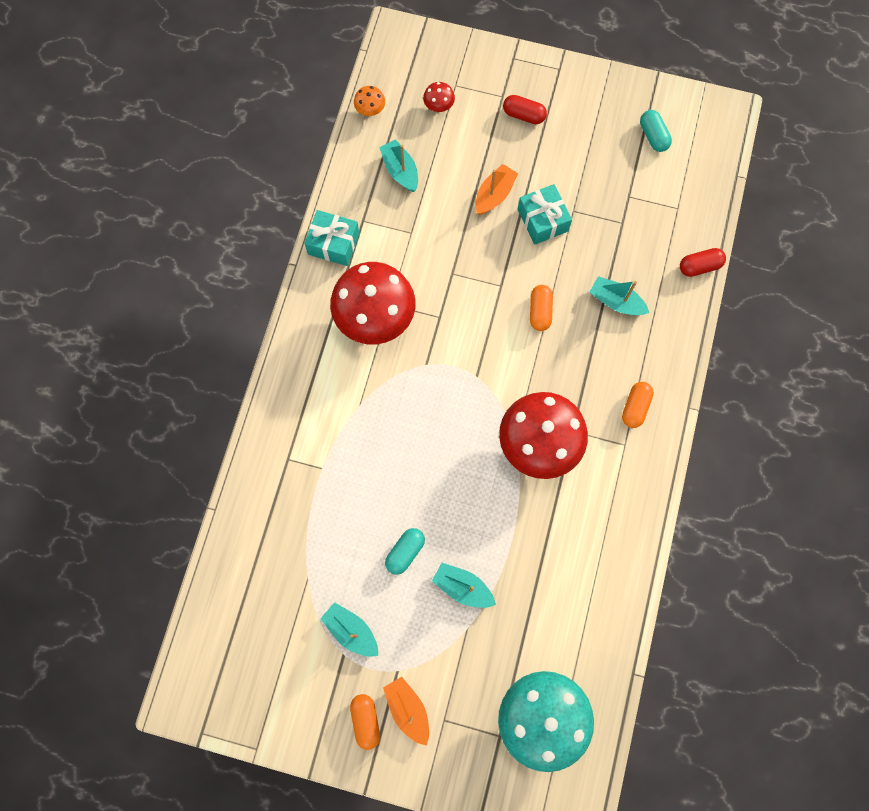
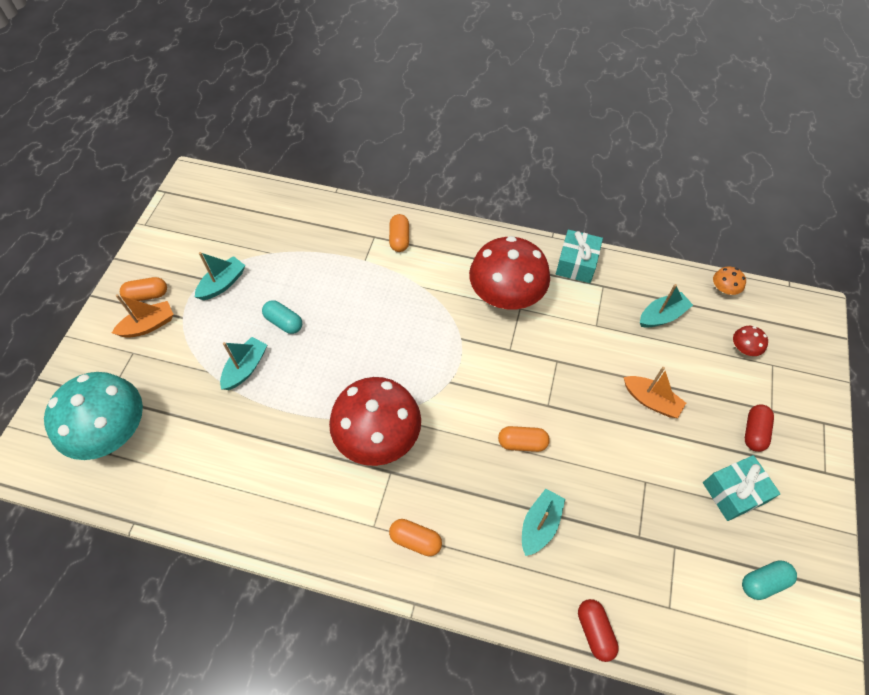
camera: 90 degrees right, 15 degrees down
(292, 430) = (399, 239): none -> orange capsule
(542, 220) = (628, 448): turquoise gift -> turquoise gift (734, 492)

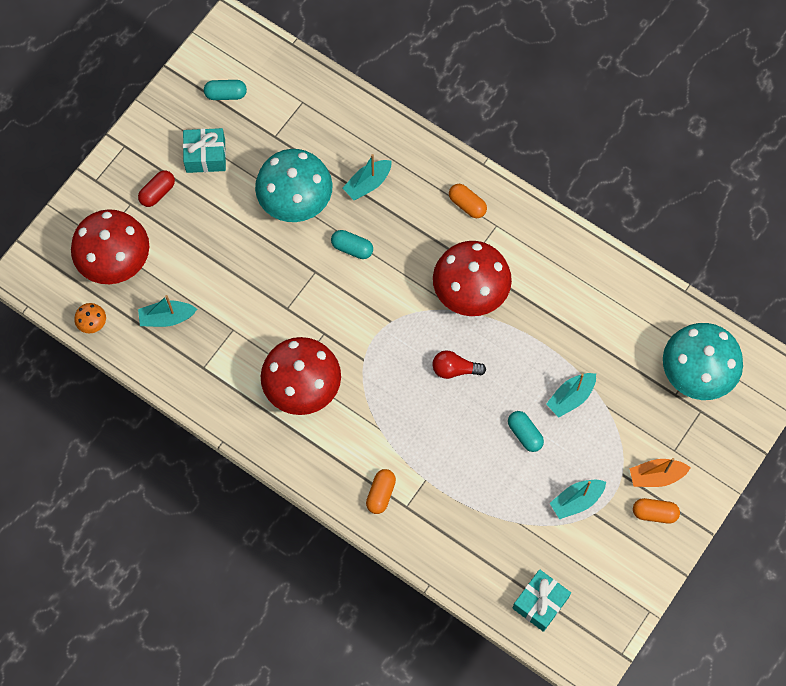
camera: 160 degrees left, 10 degrees up
(369, 357) = (455, 369): none -> red light bulb
(522, 443) = (352, 248): orange capsule -> turquoise capsule
(576, 264) = (215, 401): turquoise gift -> turquoise gift (540, 603)
(594, 631) = (363, 106): red capsule -> none
(607, 474) = (295, 202): none -> turquoise mushroom
(651, 400) = (225, 246): orange boat -> none
(743, 349) = (116, 262): red mushroom -> red mushroom, size x2.47

